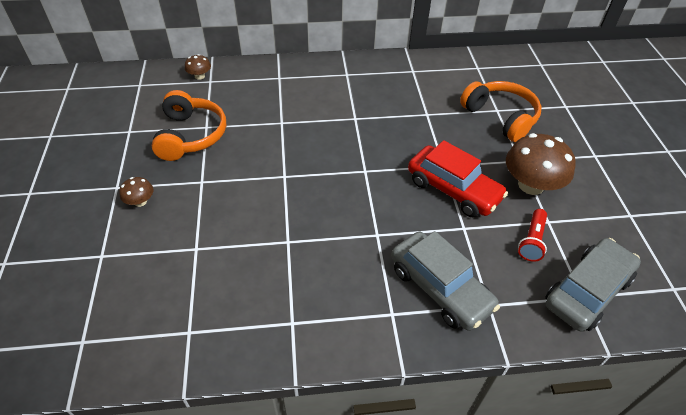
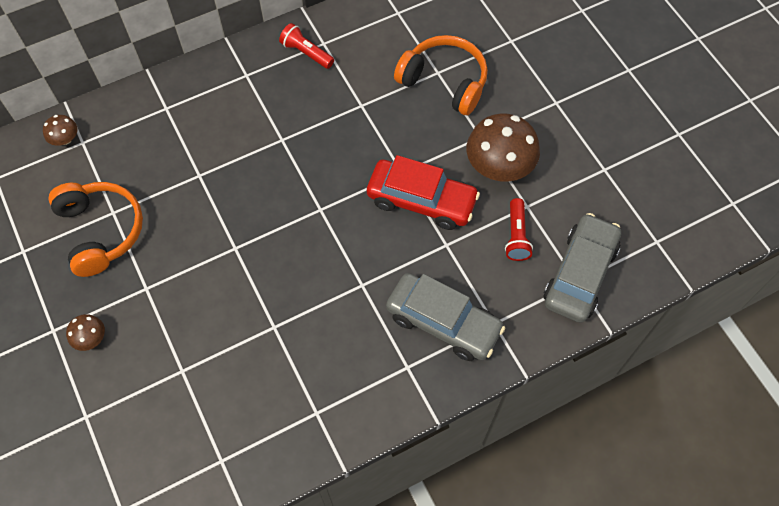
camera: 20 degrees left, 15 degrees up
(397, 73) = (306, 53): none -> red flashlight

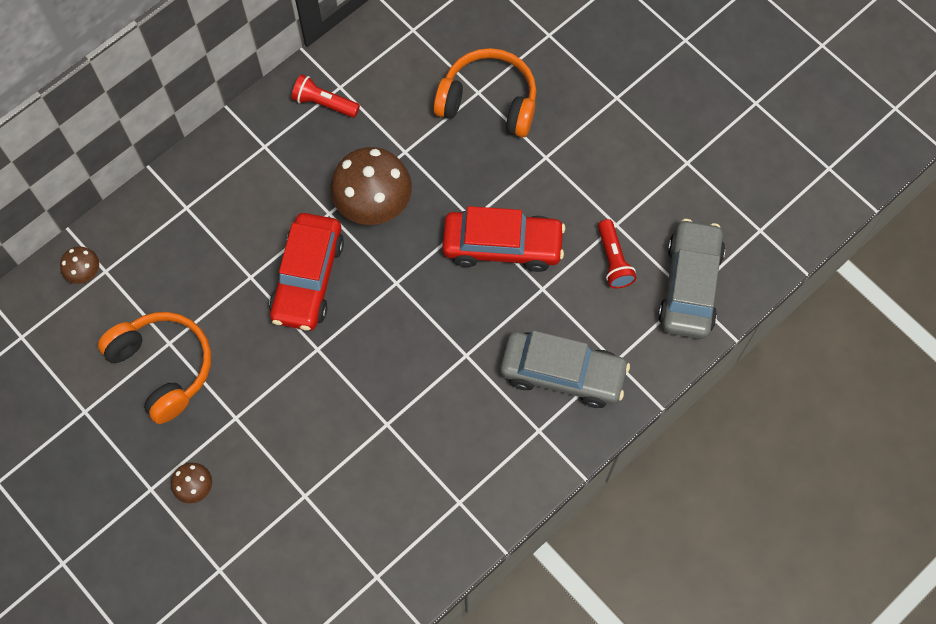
camera: 15 degrees left, 5 degrees up
(246, 188) = (308, 278): none -> red car
(499, 166) = (574, 186): brown mushroom -> brown mushroom (373, 202)

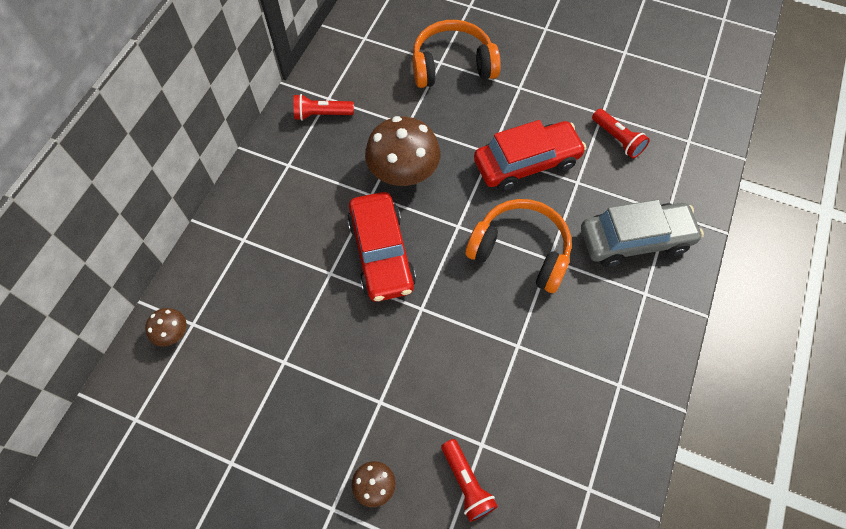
camera: 25 degrees left, 5 degrees down
(163, 367) = (289, 386): orange headphones -> orange headphones (520, 251)
(273, 521) = (466, 483): none -> red flashlight
(689, 286) = (685, 134): grey car -> none

